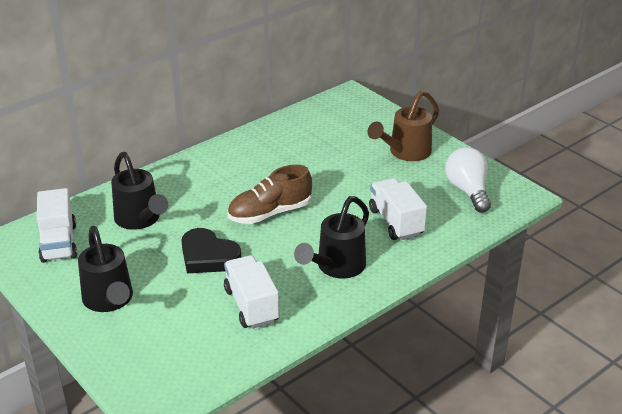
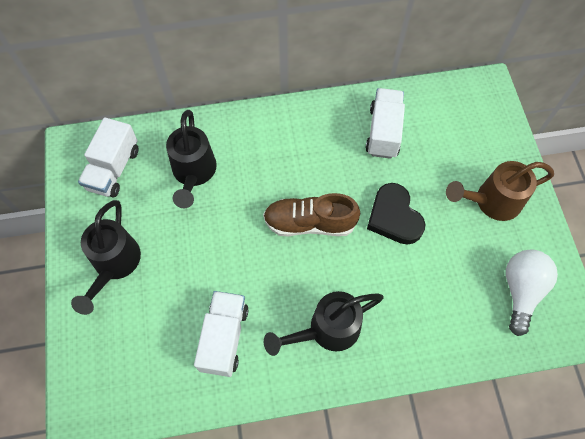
camera: 30 degrees right, 30 degrees up
(208, 256) = (223, 252): black heart -> black heart (394, 217)
(396, 222) = (420, 298): white truck -> white truck (383, 132)

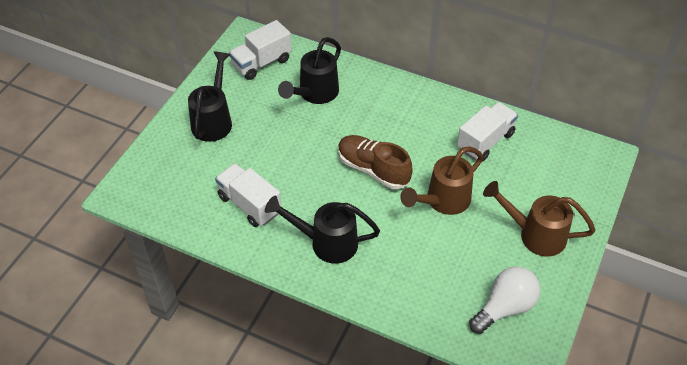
camera: 35 degrees right, 15 degrees down
(114, 265) = (213, 120): black watering can -> black watering can turned 150 degrees clockwise
(224, 338) = (249, 205): white truck -> white truck turned 90 degrees counterclockwise
(394, 217) = (443, 201): black heart -> brown watering can

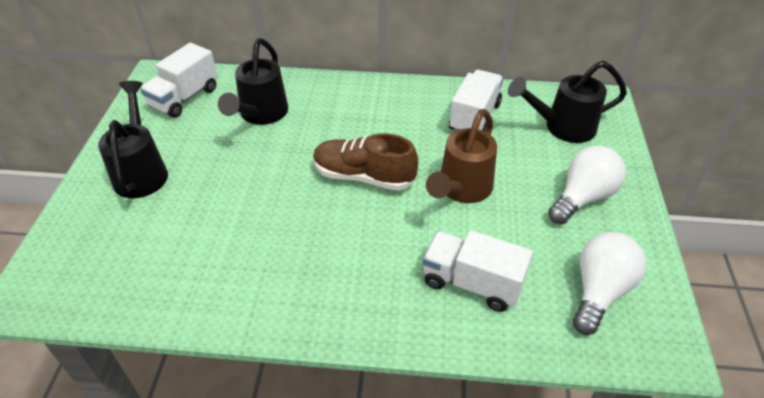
camera: 20 degrees left, 5 degrees down
(249, 205) = (221, 259): white truck -> white truck (472, 283)
(326, 243) = (342, 278): black watering can -> black watering can (562, 127)
(535, 235) = (583, 197): brown watering can -> white light bulb

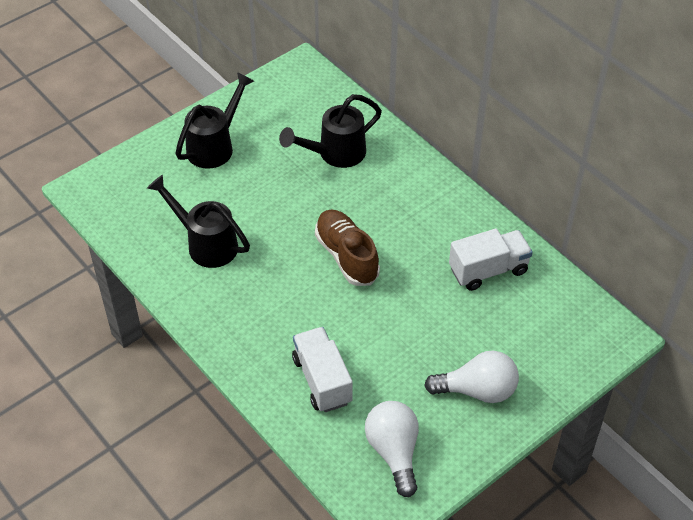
camera: 45 degrees right, 5 degrees up
(184, 98) = (300, 101): white truck -> none
(461, 189) = (400, 317): brown watering can -> none
(562, 127) = (546, 330): black watering can -> black watering can (206, 244)
(599, 291) = (394, 452): white light bulb -> white light bulb turned 90 degrees counterclockwise

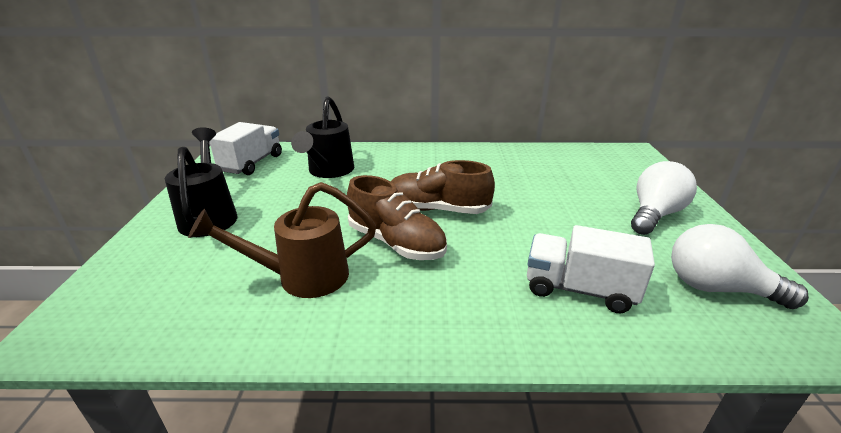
camera: 50 degrees left, 20 degrees down
(206, 244) = (302, 277): black watering can -> brown watering can
(282, 262) = (396, 243): none -> brown shoe
(488, 270) = (527, 165): white truck -> white truck (252, 163)

